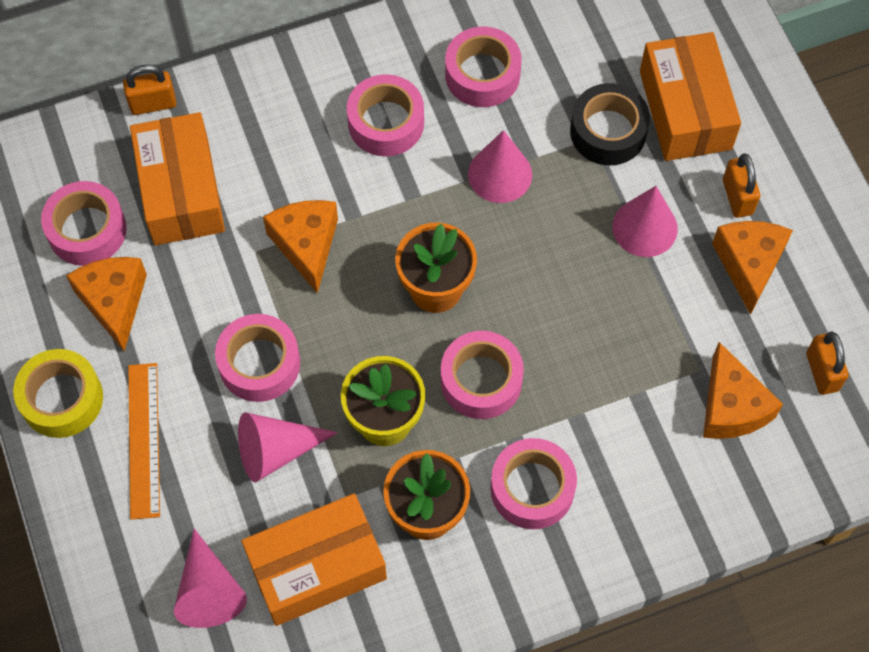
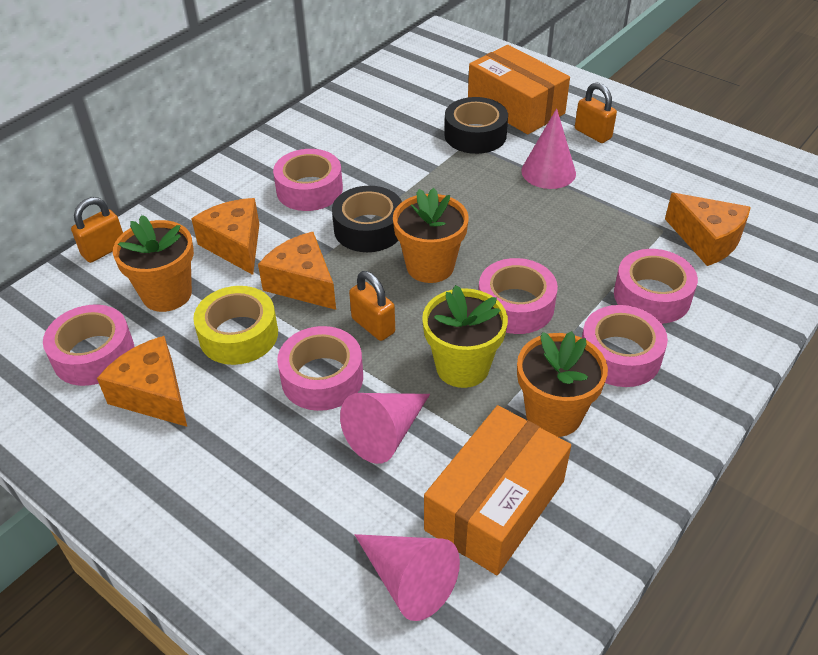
camera: 30 degrees left, 20 degrees down
(62, 399) = (146, 493): yellow tape -> yellow tape (238, 335)
(144, 440) = (253, 486): orange ruler -> none
(181, 191) = (167, 294): orange box -> orange flower pot
(409, 208) = (368, 229): none -> black tape
(482, 74) = (360, 139): pink tape -> pink tape (652, 296)
(500, 174) = (420, 184): pink cone -> none
(749, 265) = (636, 163): orange cheese -> orange cheese (235, 245)
(822, 372) = (742, 196): orange padlock -> orange padlock (373, 325)

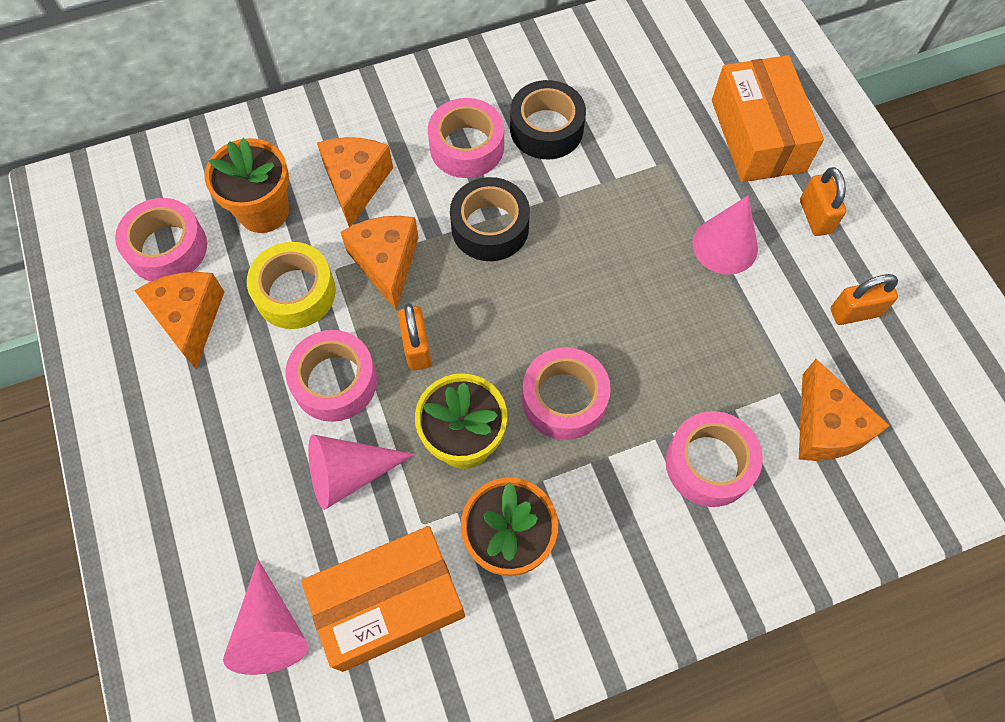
camera: 30 degrees right, 20 degrees up
(104, 250) = (241, 129): orange padlock -> orange padlock (855, 312)
(430, 266) = (516, 306): orange flower pot -> none
(475, 135) = (683, 155): black tape -> black tape (546, 129)
(620, 355) = (620, 515): pink tape -> none

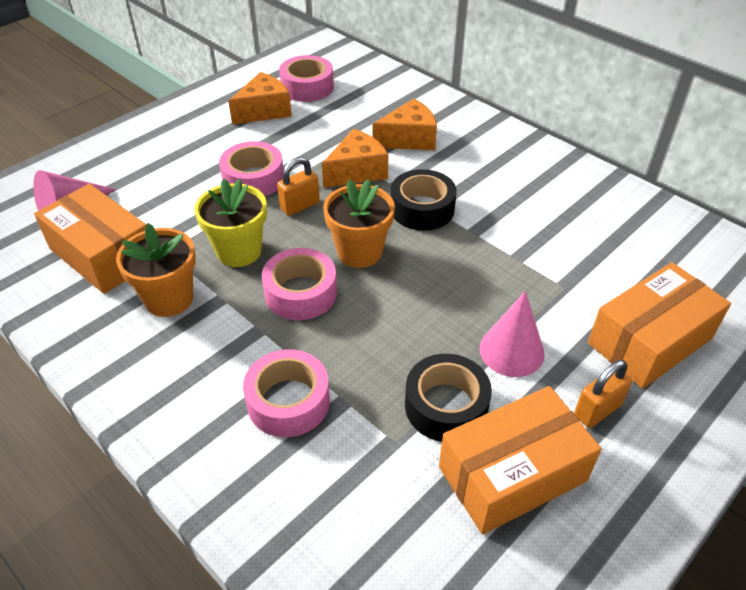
camera: 65 degrees right, 20 degrees down
(263, 211) = (359, 111): orange flower pot -> orange flower pot (359, 252)
(295, 292) = (308, 142): yellow tape -> none
(349, 474) = (189, 206): pink cone -> none
(467, 147) = (481, 176): pink tape -> none
(546, 129) = (533, 210): black tape -> black tape (446, 406)
(826, 427) = (370, 482): orange cheese -> none
(855, 312) = (512, 474): orange padlock -> orange box

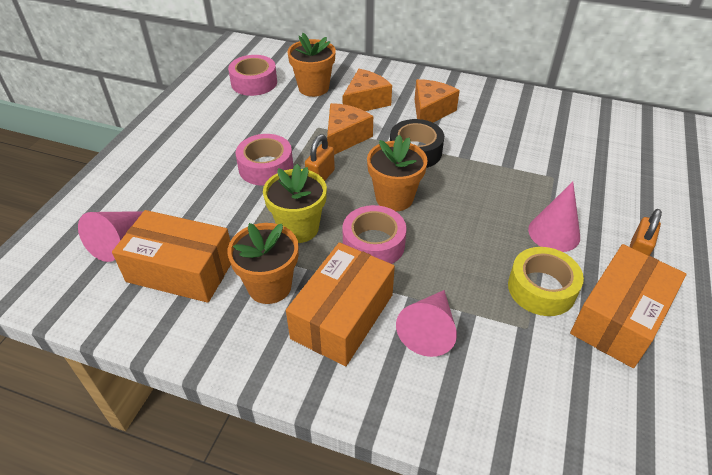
camera: 25 degrees left, 0 degrees up
(264, 110) = (232, 110): orange cheese -> orange cheese (430, 112)
(288, 401) = (429, 330): pink tape -> pink cone
(364, 109) = (313, 88): none -> orange flower pot
(446, 406) = (541, 288): black tape -> yellow tape
(649, 341) = (632, 195): orange box -> orange box (342, 316)

